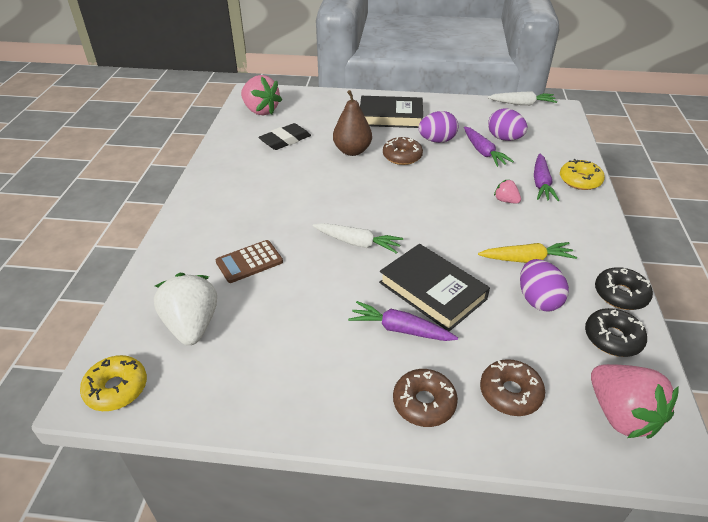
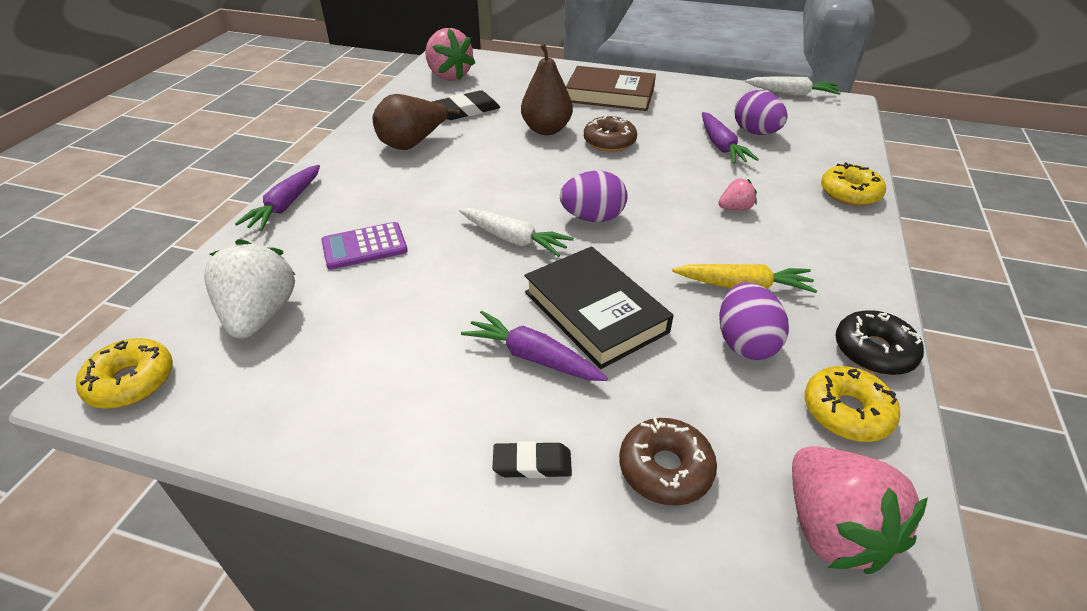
camera: 10 degrees right, 0 degrees up
(249, 262) = (364, 247): brown calculator -> purple calculator
(254, 173) = (413, 143): none -> brown pear
(390, 116) = (610, 95): black book -> brown book
(424, 403) = (532, 463): brown donut -> black eraser
(437, 140) = (662, 127): purple egg -> purple egg (592, 218)
(506, 200) = (735, 208): pink strawberry -> pink strawberry turned 105 degrees clockwise
(541, 183) = (792, 192): purple carrot -> purple carrot (285, 206)
(612, 338) = (846, 412): black donut -> yellow donut

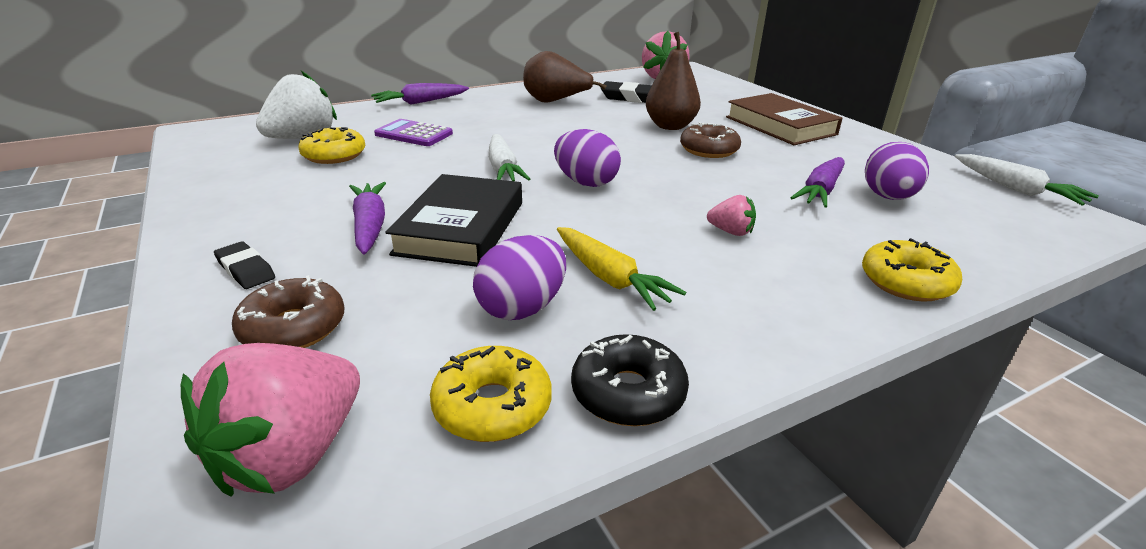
camera: 45 degrees right, 10 degrees down
(131, 382) = (207, 136): yellow donut -> yellow donut (334, 155)

